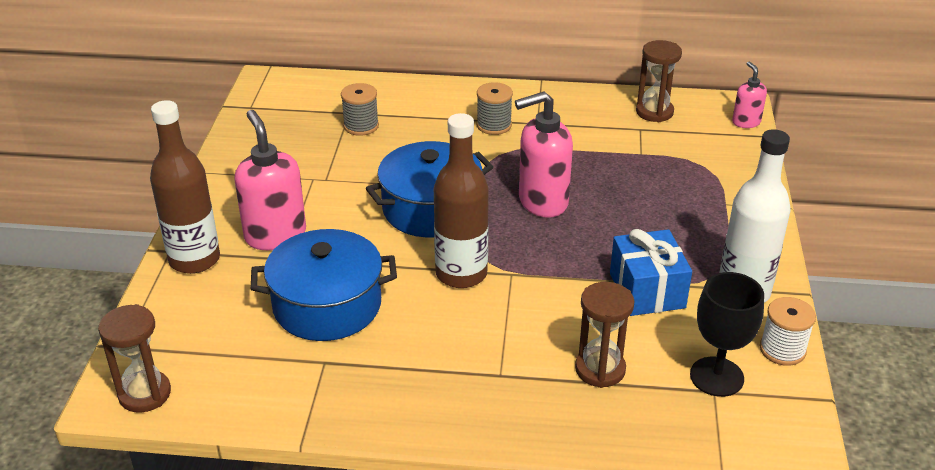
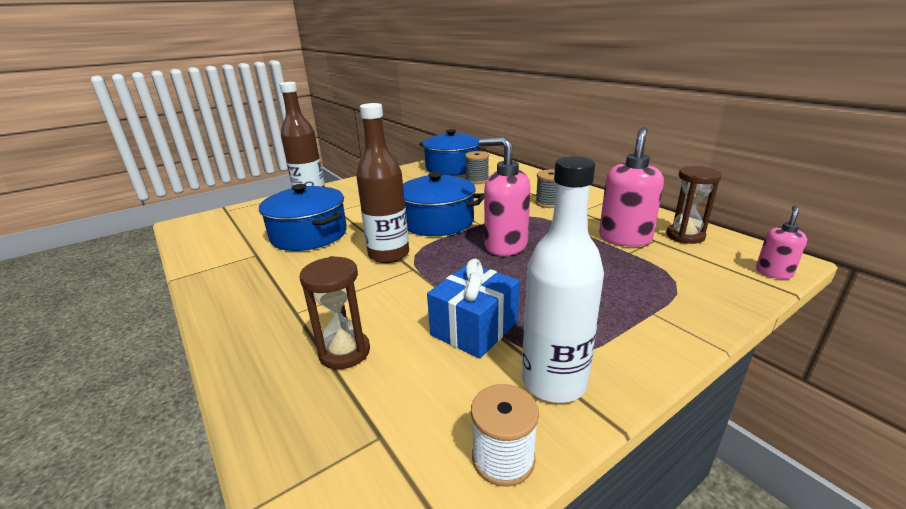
camera: 50 degrees right, 10 degrees down
(145, 394) = (191, 228): brown hourglass -> none
(275, 235) = (353, 201): pink soap dispenser -> pink soap dispenser (624, 238)
(288, 117) = (452, 167): none -> blue pot
(716, 377) = (403, 427): black goblet -> none

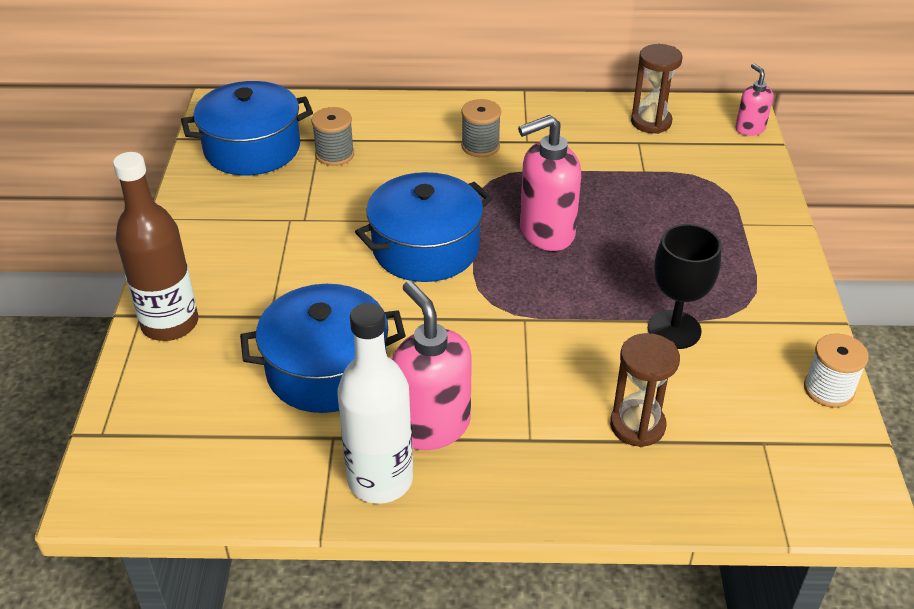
camera: 55 degrees left, 15 degrees up
(389, 254) = (470, 323): brown bottle -> none
(474, 328) = (674, 330): blue gift -> black goblet
(554, 382) = (777, 324): white bottle -> white bottle (380, 480)
(624, 238) = (616, 155): pink soap dispenser -> pink soap dispenser (432, 426)

